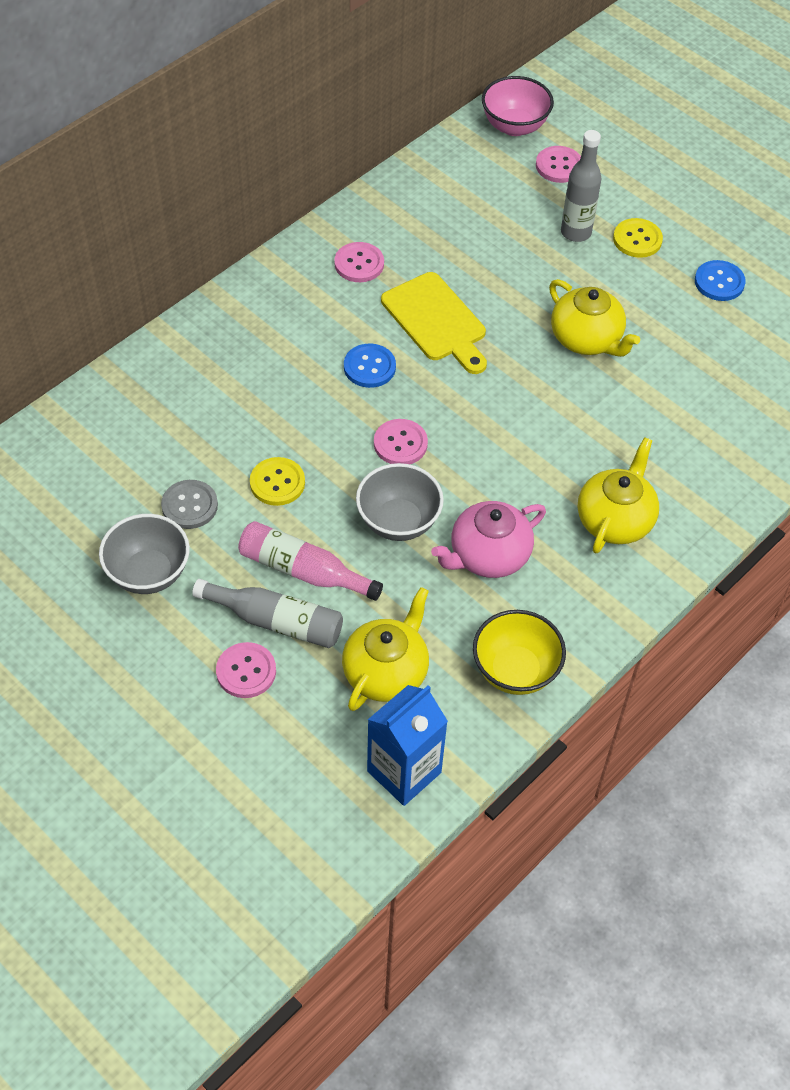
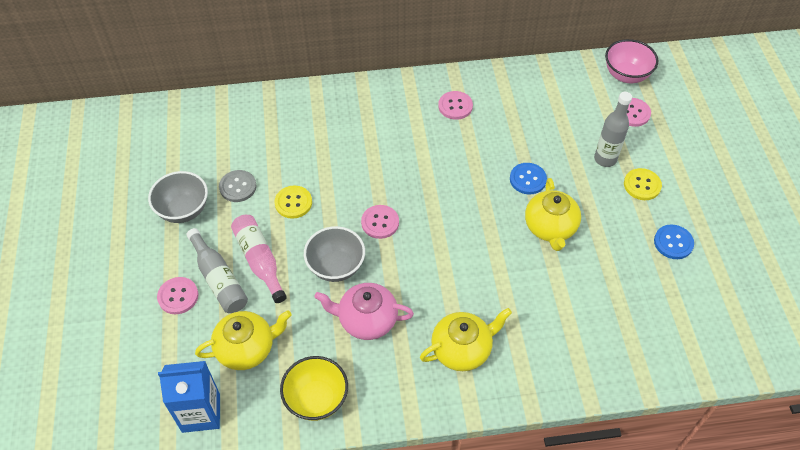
camera: 40 degrees right, 0 degrees up
(369, 367) = (405, 168): blue button -> blue button (527, 179)
(436, 321) = (468, 164): yellow cutting board -> none

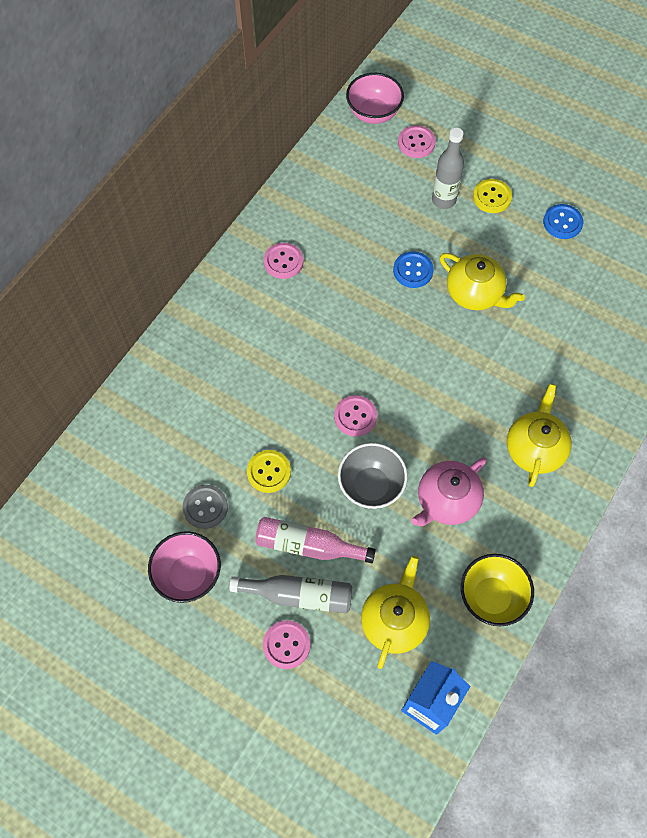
camera: 50 degrees left, 10 degrees up
(183, 210) = (188, 575): grey bowl -> pink bowl

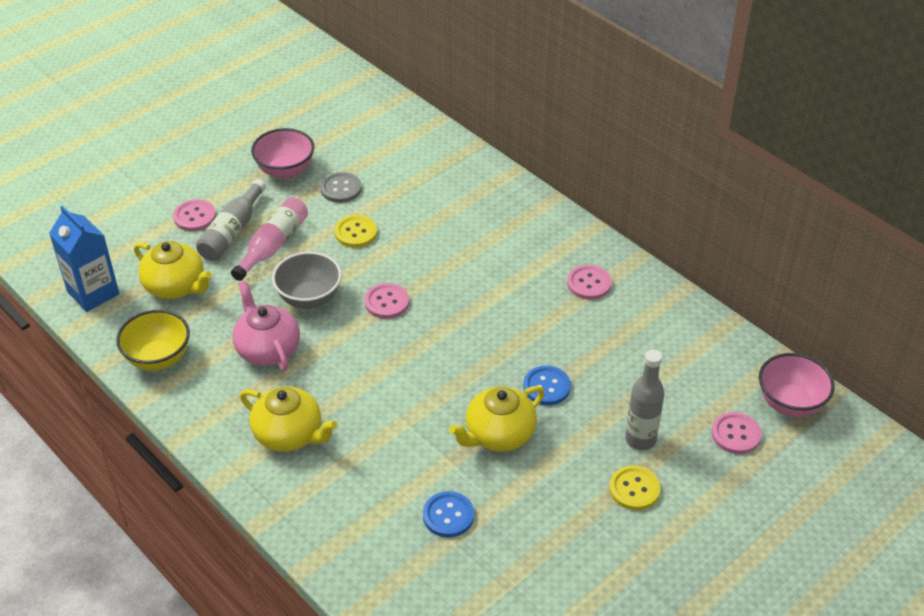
camera: 105 degrees right, 20 degrees down
(562, 222) = (577, 553): blue button -> blue button (448, 515)

